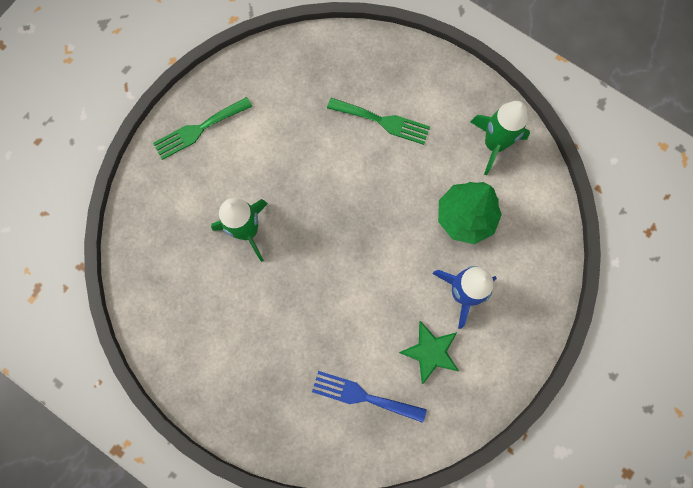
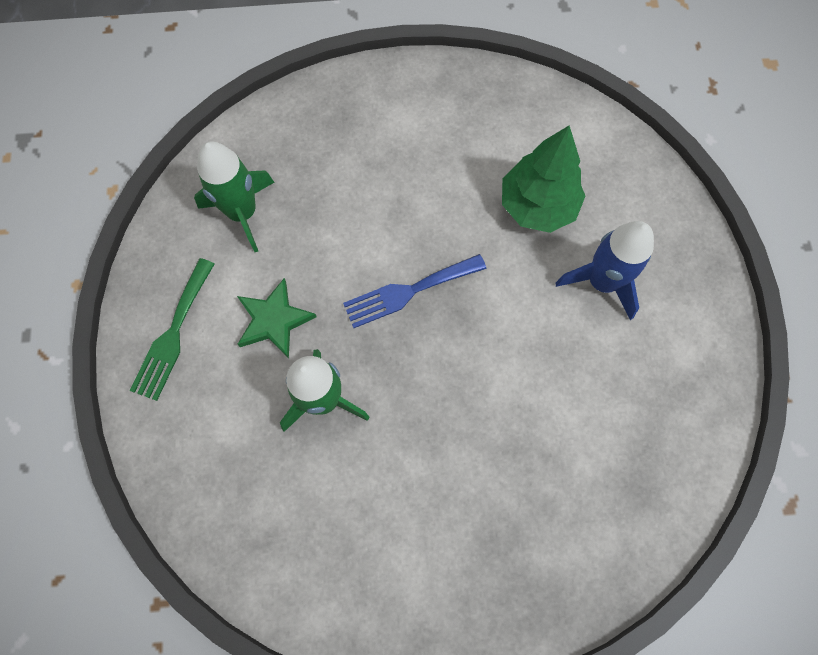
camera: 40 degrees left, 5 degrees down
(363, 396) = (602, 471): blue fork -> blue fork (408, 291)
(383, 121) = (370, 174): green fork -> none
(430, 352) = (625, 367): green star -> green star (274, 320)
(494, 144) = (501, 114): green rocket -> green rocket (242, 213)

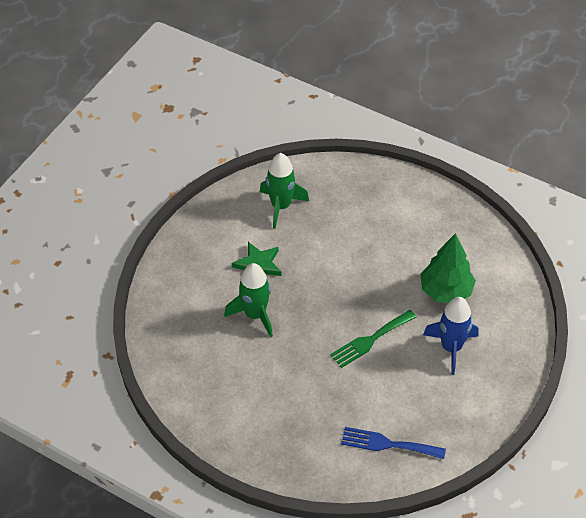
camera: 35 degrees right, 20 degrees down
(173, 334) = (203, 242): green fork -> green fork (370, 340)
(408, 291) = (339, 291): blue fork -> blue fork (387, 444)

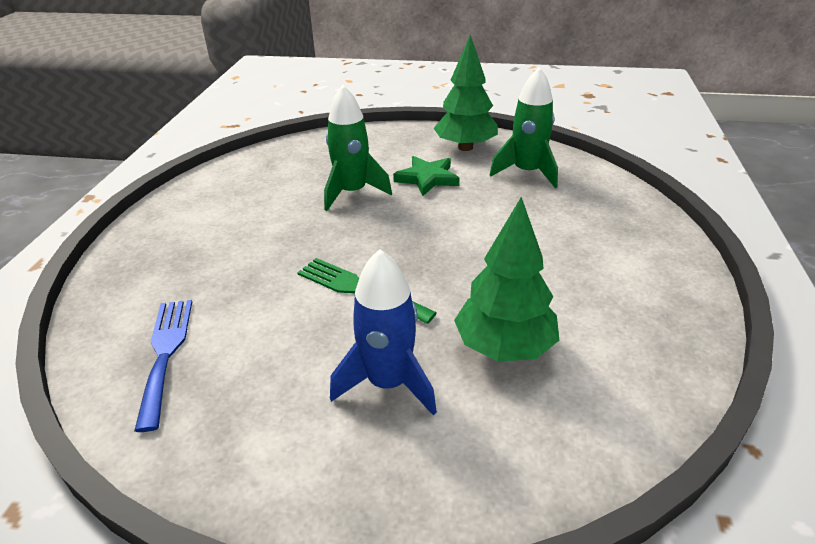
camera: 70 degrees right, 15 degrees down
(223, 225) = (465, 147): none -> green tree

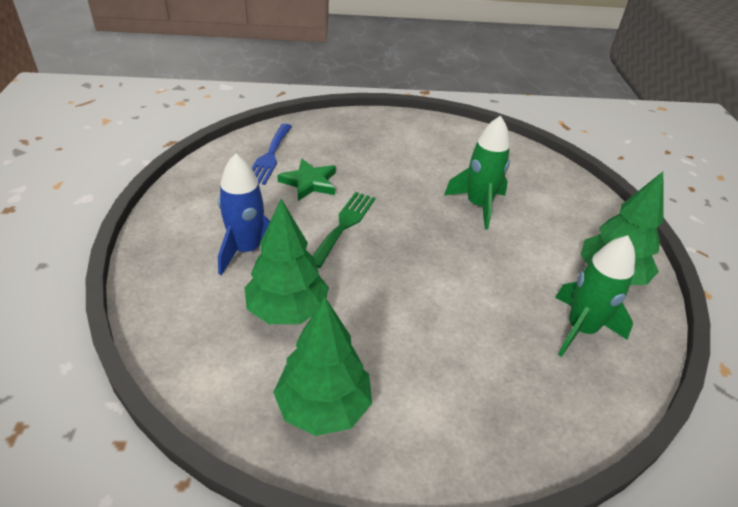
camera: 75 degrees right, 5 degrees up
(165, 353) = (269, 156): blue fork -> blue fork turned 120 degrees clockwise
(427, 178) = (526, 250): green star -> green star (309, 182)
(637, 326) = (323, 406): none -> green tree

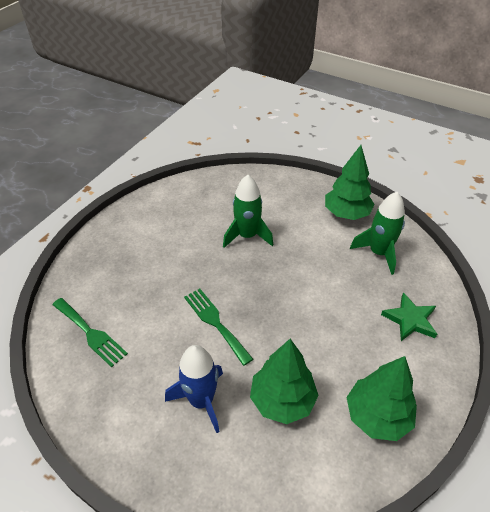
camera: 55 degrees left, 5 degrees up
(269, 156) = (90, 333): blue fork -> green fork
(309, 182) = (149, 321): green star -> green star (410, 319)

